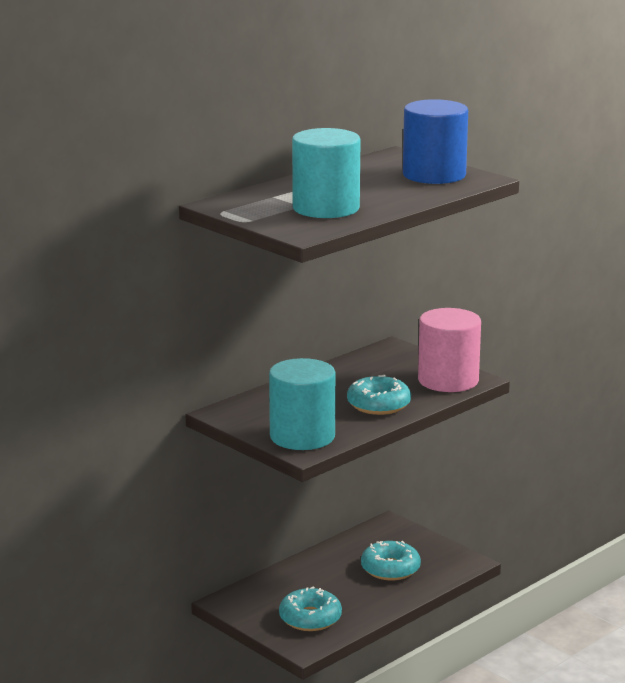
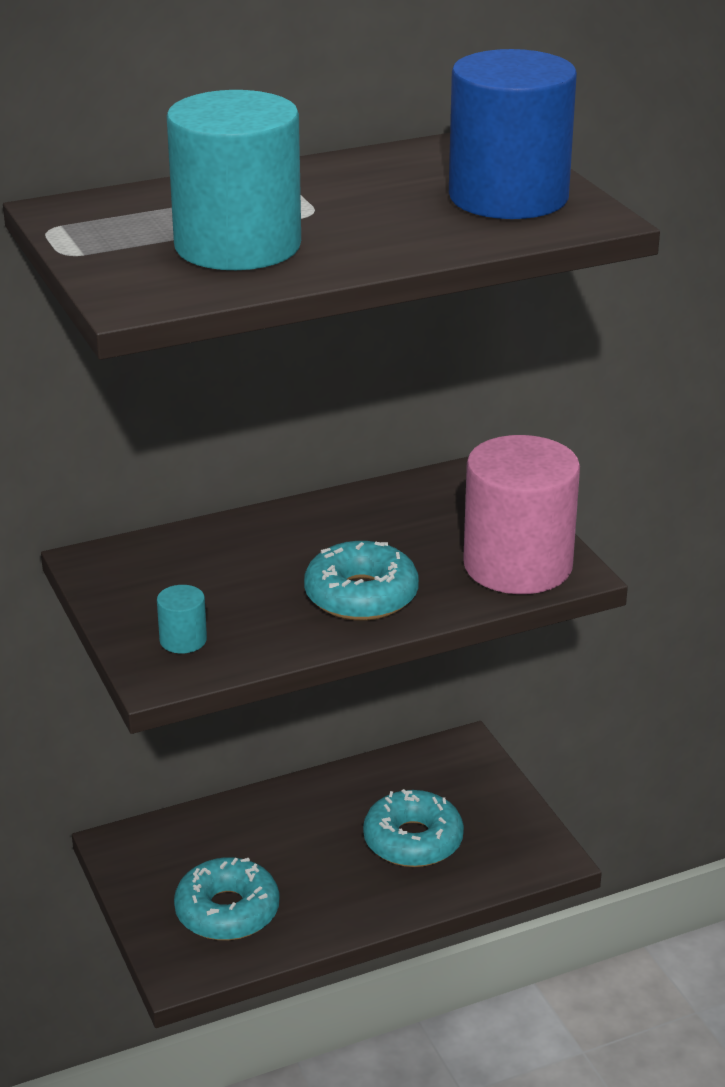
camera: 20 degrees right, 10 degrees up
(302, 436) = (183, 640): turquoise cylinder -> turquoise cylinder, size x0.41

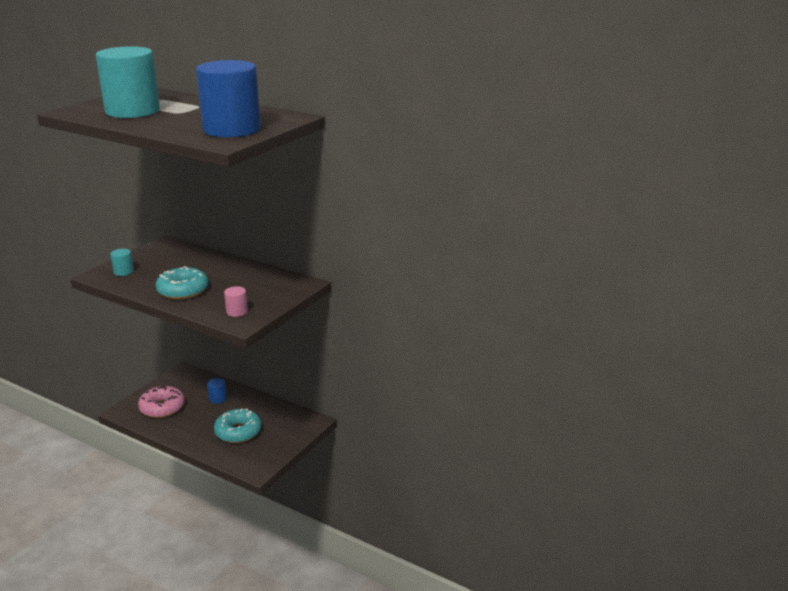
camera: 55 degrees right, 5 degrees down
(227, 911) = (162, 407): turquoise donut -> pink donut
(273, 830) = (218, 398): none -> blue cylinder
(517, 565) = (237, 312): pink cylinder -> pink cylinder, size x0.41

